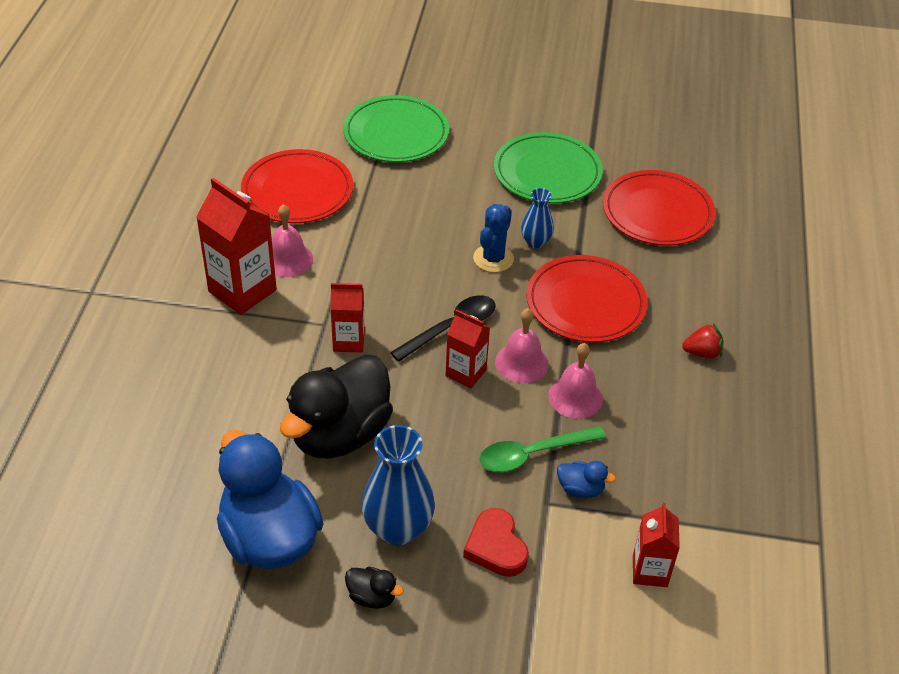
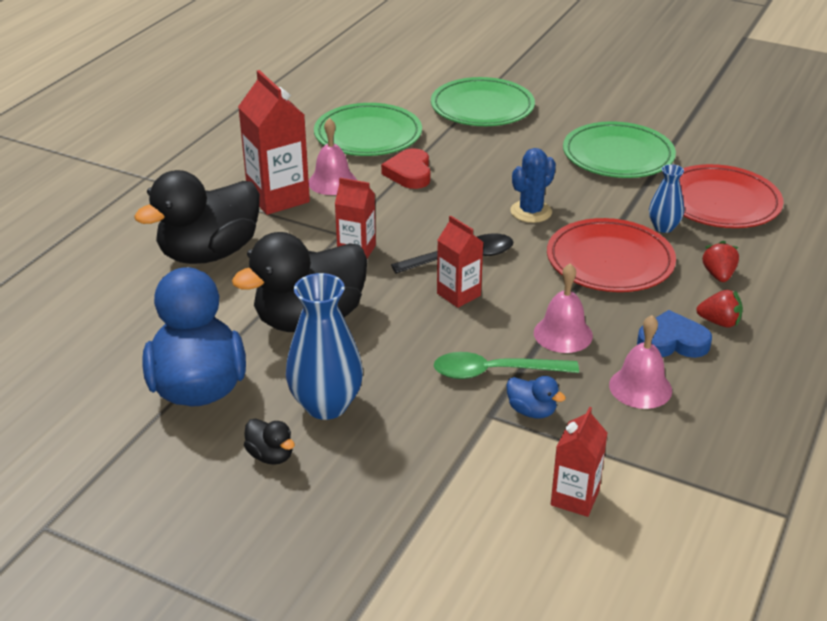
camera: 20 degrees right, 10 degrees down
(205, 376) = (209, 253): none -> black duck
(297, 191) = (368, 135): red plate -> green plate
(496, 547) = (418, 441): red heart -> red heart (409, 173)
(521, 363) = (520, 296): pink bell -> pink bell (640, 387)
(535, 242) = (580, 206): blue vase -> blue vase (663, 227)
(670, 383) = (672, 341): none -> blue heart
(684, 299) = (718, 275): none -> red strawberry

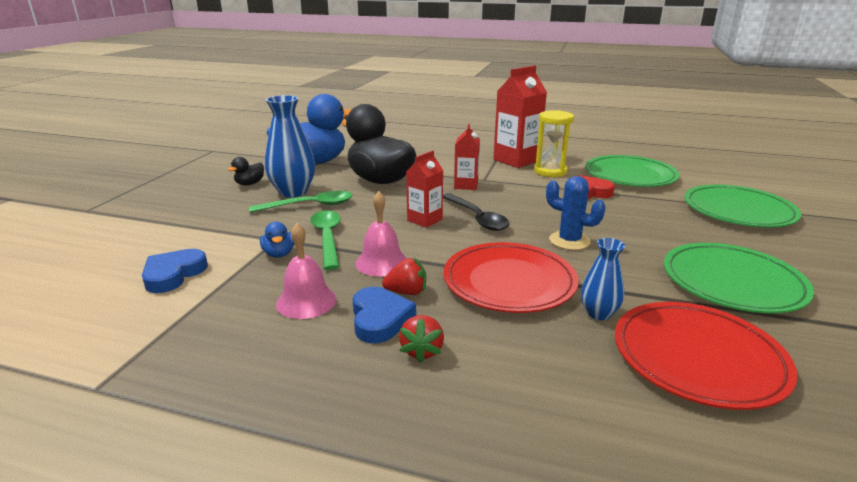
camera: 80 degrees right, 10 degrees down
(209, 253) = (441, 152): black duck -> none
(332, 182) = (550, 171): pink bell -> yellow hourglass
(386, 387) = (310, 206): none -> green spoon
(531, 411) = (279, 254): blue duck -> blue duck turned 45 degrees counterclockwise
(575, 498) = (173, 274): red carton -> blue heart
(718, 275) = (519, 352): red strawberry -> red strawberry (407, 292)

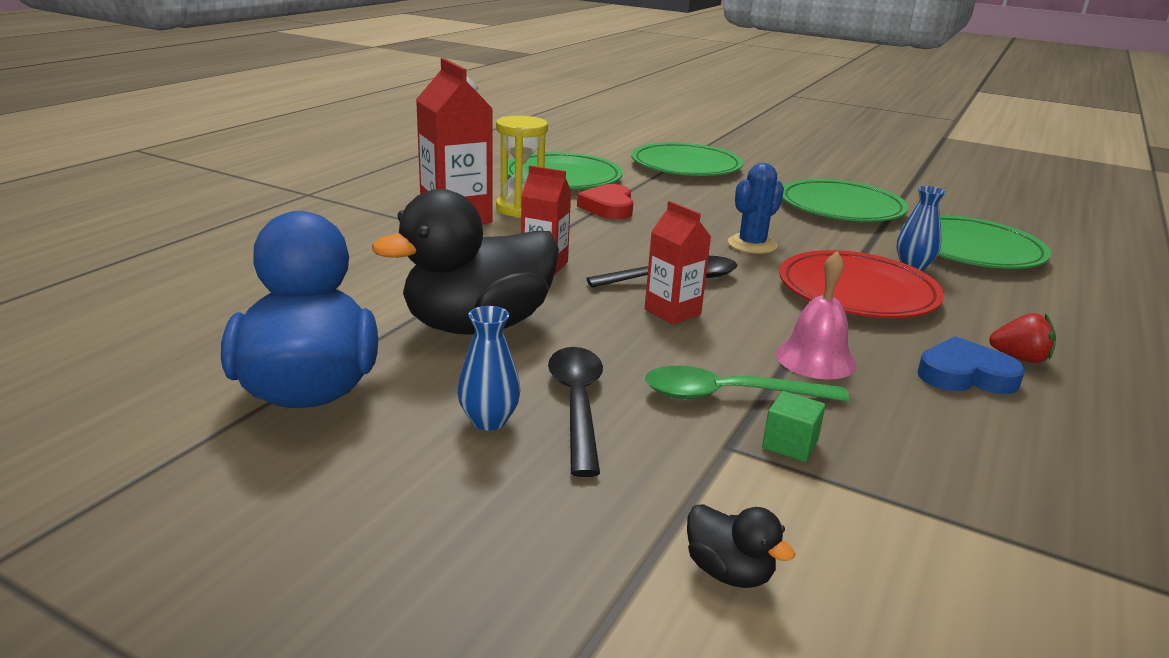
camera: 80 degrees left, 0 degrees up
(173, 274) = (883, 570): blue heart -> none
(249, 184) = (395, 481): black duck -> black duck (729, 572)
(279, 254) = (790, 444): blue duck -> green cube
(293, 192) = (489, 420): blue vase -> blue vase, size x0.56
(306, 301) = (939, 424): pink bell -> none
(310, 206) = (577, 404): green spoon -> black spoon
(407, 292) = (895, 351): red strawberry -> none
(698, 358) = (971, 249): red plate -> green plate

